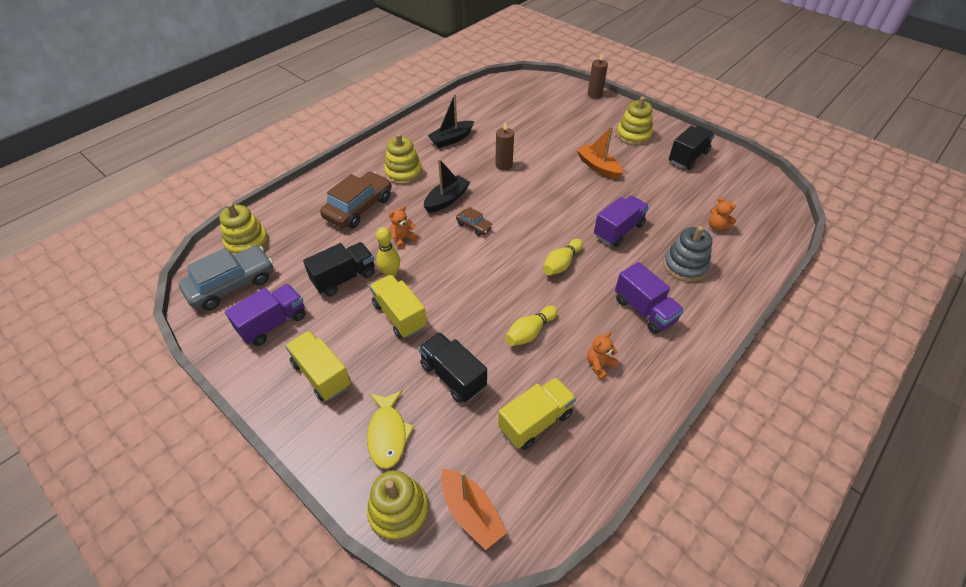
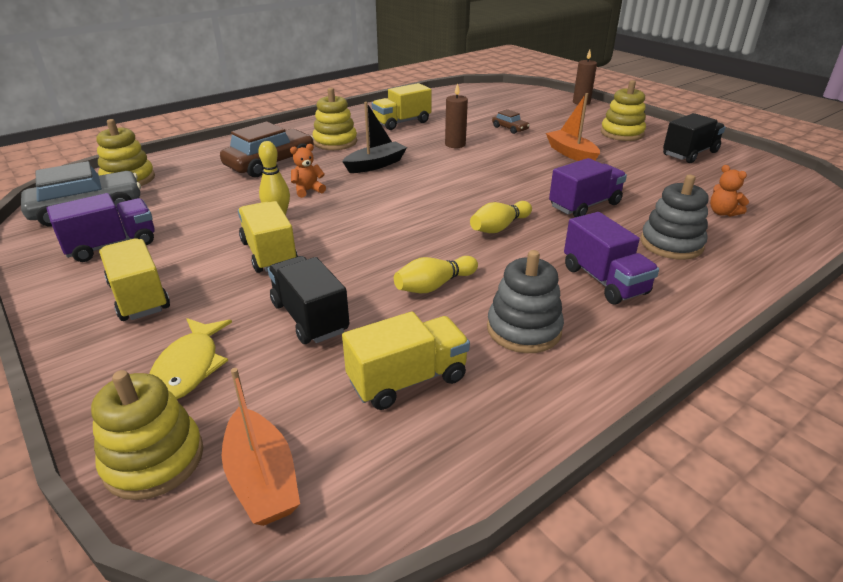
camera: 10 degrees right, 15 degrees down
(344, 278) = (220, 215): black truck -> none
(451, 139) = (402, 122): black boat -> yellow truck
(474, 226) = (399, 187): brown car -> brown car (510, 128)
(599, 365) = (524, 329): orange teddy bear -> grey stacking toy

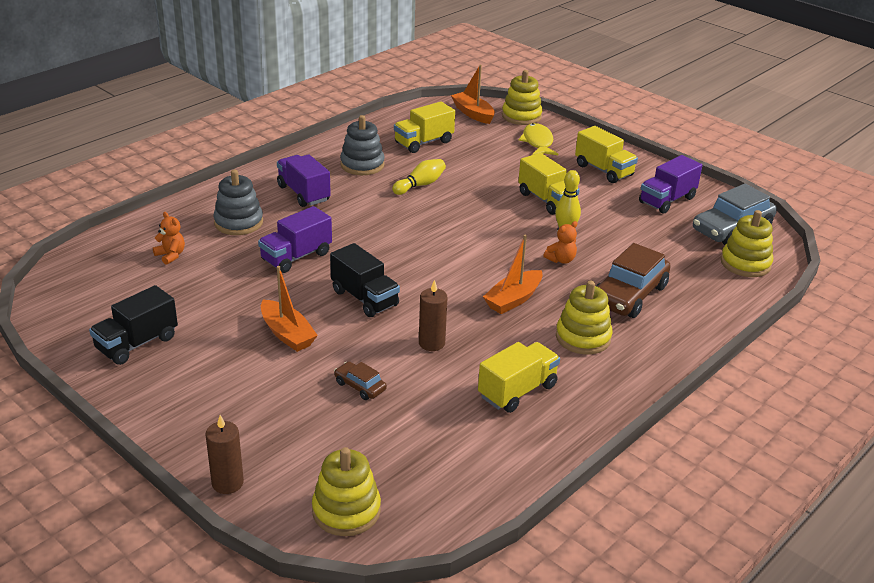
camera: 170 degrees right, 0 degrees up
(309, 317) = (490, 165): black truck -> black truck (365, 298)
(376, 165) = (513, 299): black boat -> orange boat
(499, 227) = (376, 230): yellow bowling pin -> none
(622, 133) = (202, 385): yellow stacking toy -> yellow stacking toy (346, 511)

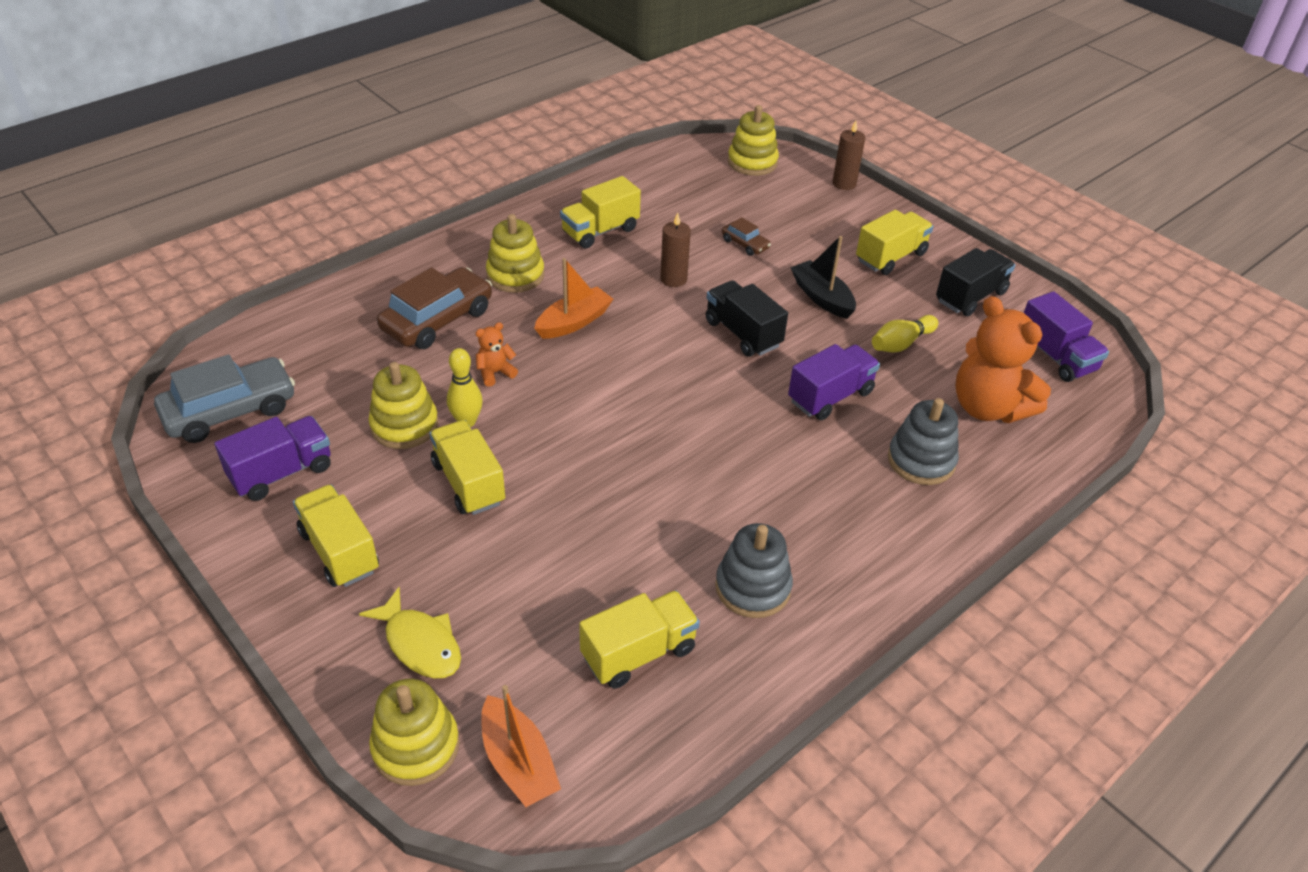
camera: 175 degrees left, 10 degrees up
(171, 255) = (988, 407): orange teddy bear -> orange teddy bear, size x2.26
(203, 381) = (890, 257): none -> yellow truck
(287, 334) = (822, 297): orange boat -> black boat
(303, 193) = (841, 518): purple truck -> purple truck (1056, 356)
(420, 185) = (658, 529): yellow bowling pin -> yellow bowling pin (901, 344)
(537, 142) = (420, 643): yellow fish -> yellow fish turned 45 degrees counterclockwise
(745, 263) = (262, 354): yellow stacking toy -> yellow stacking toy (404, 425)

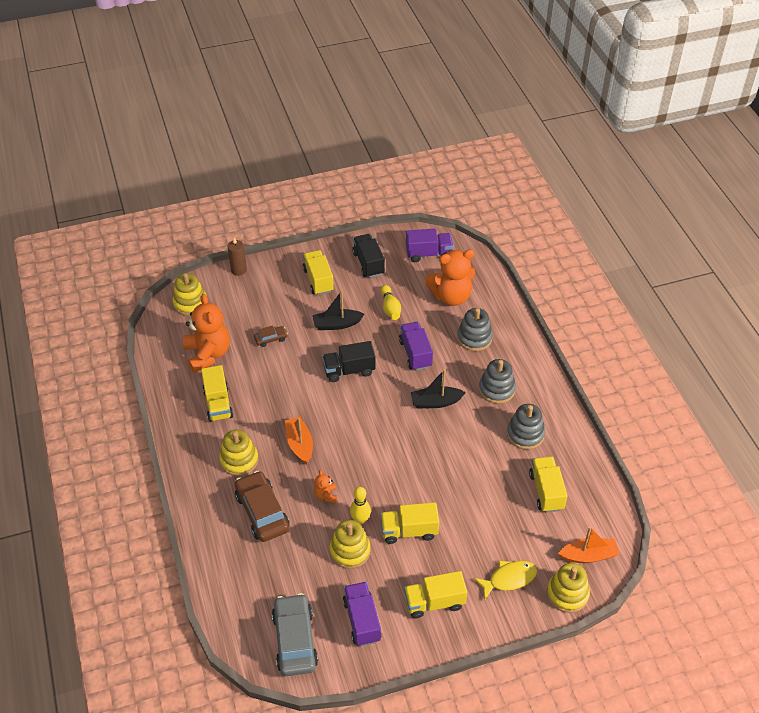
camera: 65 degrees left, 5 degrees up
(673, 279) = (285, 384): brown candle -> none
(677, 200) = (208, 354): none -> orange teddy bear
(746, 447) = (436, 402): none -> black boat
(828, 520) = (496, 389): none -> grey stacking toy

